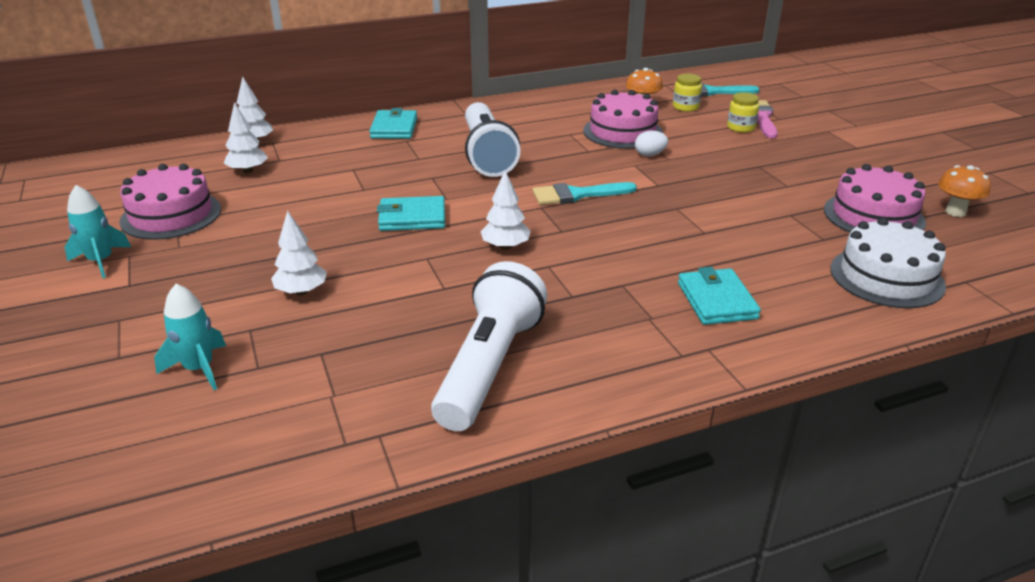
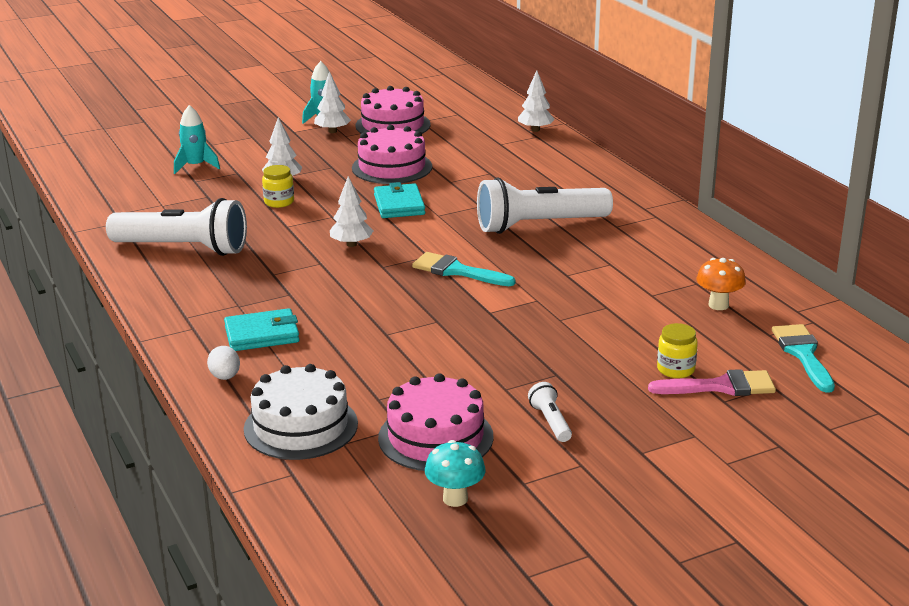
camera: 85 degrees right, 5 degrees down
(248, 171) = (475, 136): white tree -> white tree (332, 131)
(394, 128) = (589, 179): turquoise wallet -> none
(576, 195) = (457, 271): turquoise brush -> turquoise brush turned 45 degrees counterclockwise
(622, 132) = (628, 293): pink cake -> pink cake (392, 167)
(650, 155) = (567, 308): white egg -> white egg (225, 377)
(685, 107) = (731, 334): yellow jar -> yellow jar (279, 202)
(830, 172) = (550, 422): none -> white flashlight
(955, 212) = (455, 499): orange mushroom -> turquoise mushroom

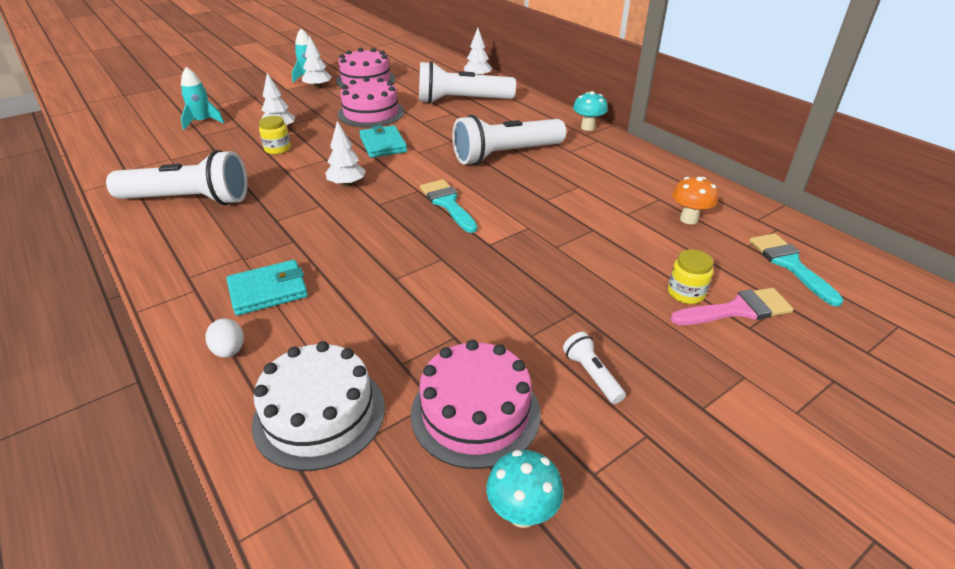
camera: 10 degrees left, 10 degrees up
(457, 271) = (447, 203): turquoise brush -> turquoise brush turned 45 degrees clockwise
(506, 159) = (462, 101): none -> white flashlight
(650, 200) = (588, 127): none -> turquoise mushroom

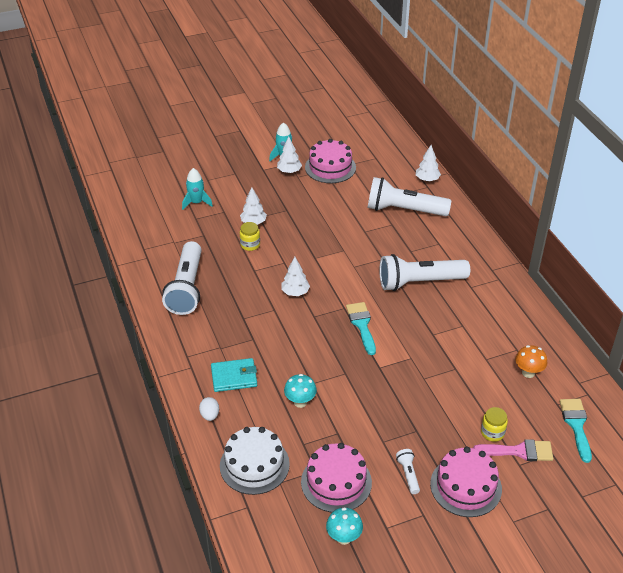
camera: 15 degrees right, 5 degrees up
(188, 200) = (186, 288): white flashlight -> white flashlight turned 75 degrees clockwise
(371, 113) = (326, 213): pink cake -> pink cake (465, 486)
(383, 145) = (329, 254): turquoise wallet -> none
(588, 127) = (497, 262): turquoise mushroom -> turquoise mushroom (300, 402)

